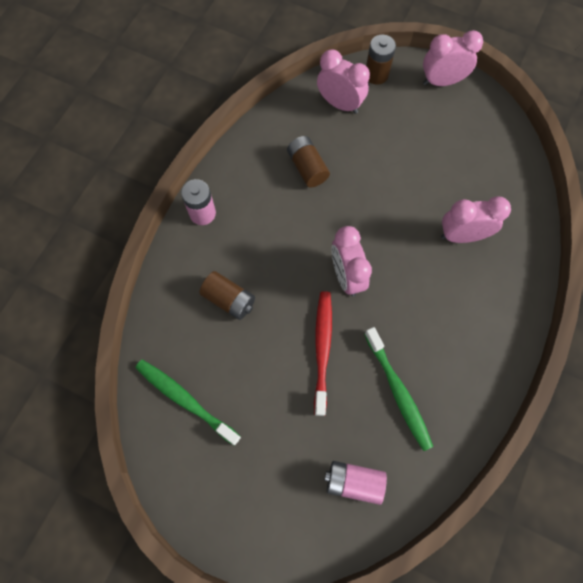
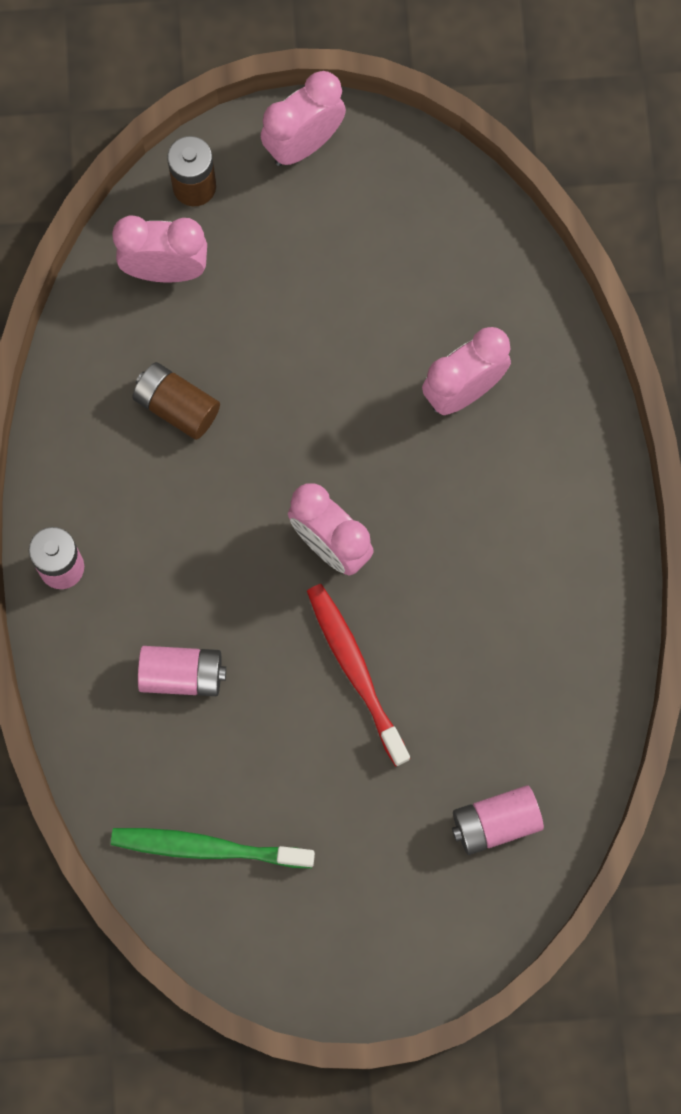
camera: 30 degrees left, 5 degrees up
(229, 300) = (182, 675): brown battery -> pink battery
(398, 391) = (490, 670): green toothbrush -> none

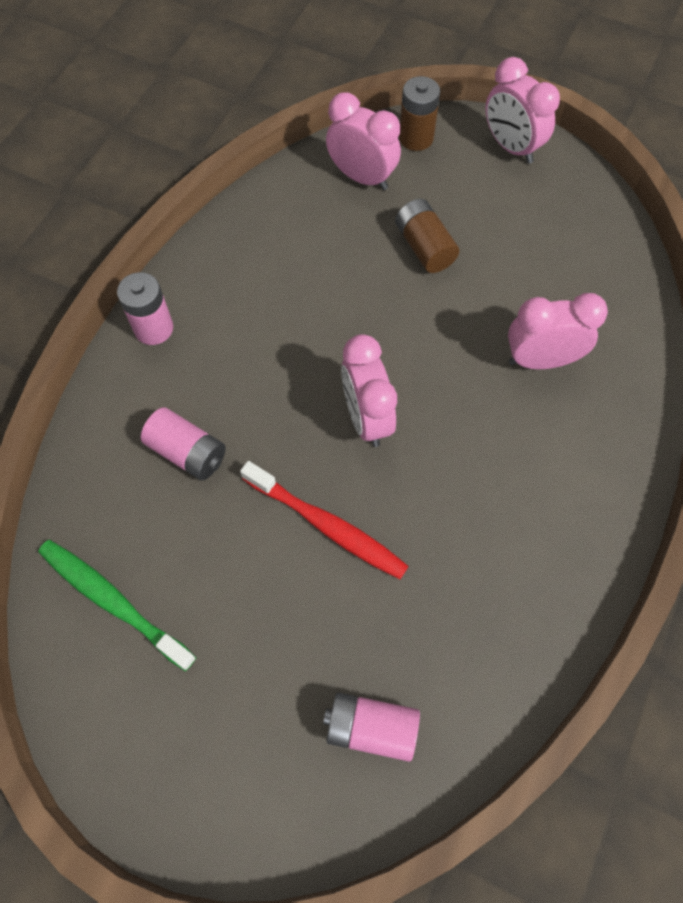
camera: 30 degrees right, 10 degrees down
(177, 407) = (312, 265): brown battery -> brown battery (424, 247)
(303, 144) = (511, 147): pink clock -> pink clock turned 120 degrees counterclockwise
(355, 671) = (327, 525): red toothbrush -> red toothbrush turned 120 degrees clockwise

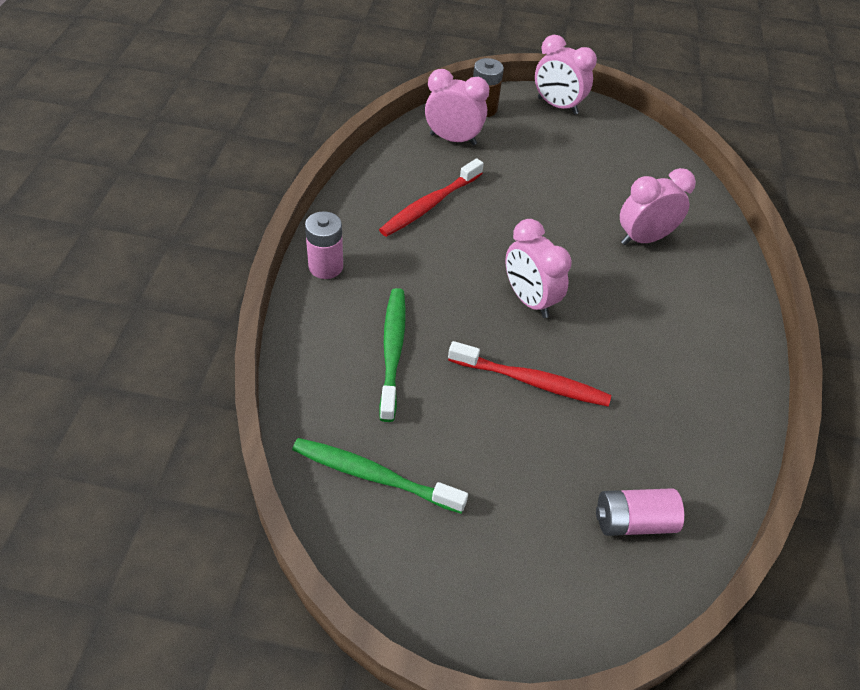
camera: 20 degrees left, 15 degrees down
(187, 452) = (392, 351): pink battery -> green toothbrush
(300, 266) = (430, 205): none -> red toothbrush
(424, 247) = (522, 178): brown battery -> none

